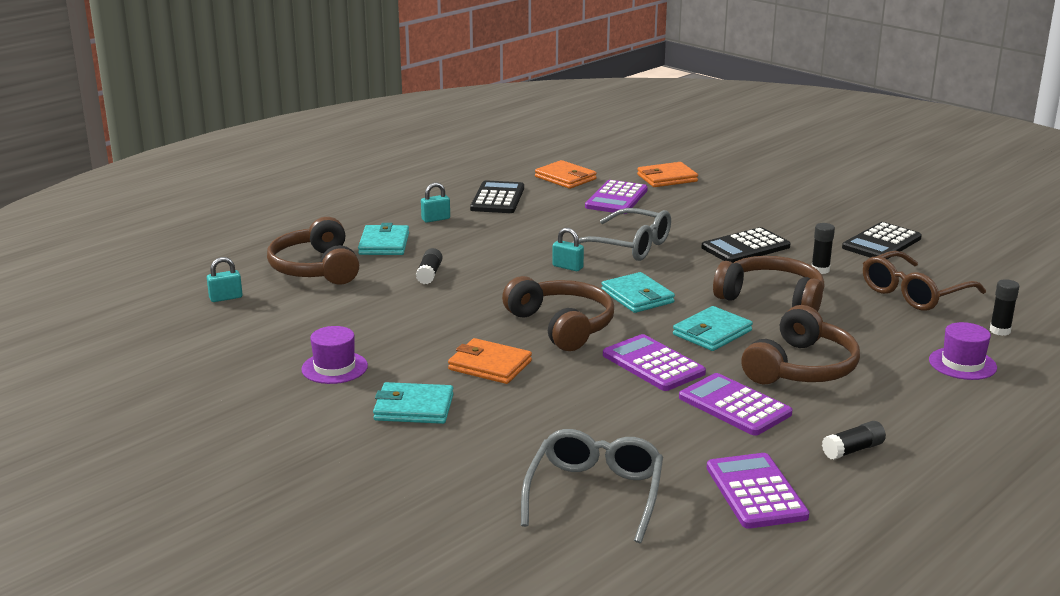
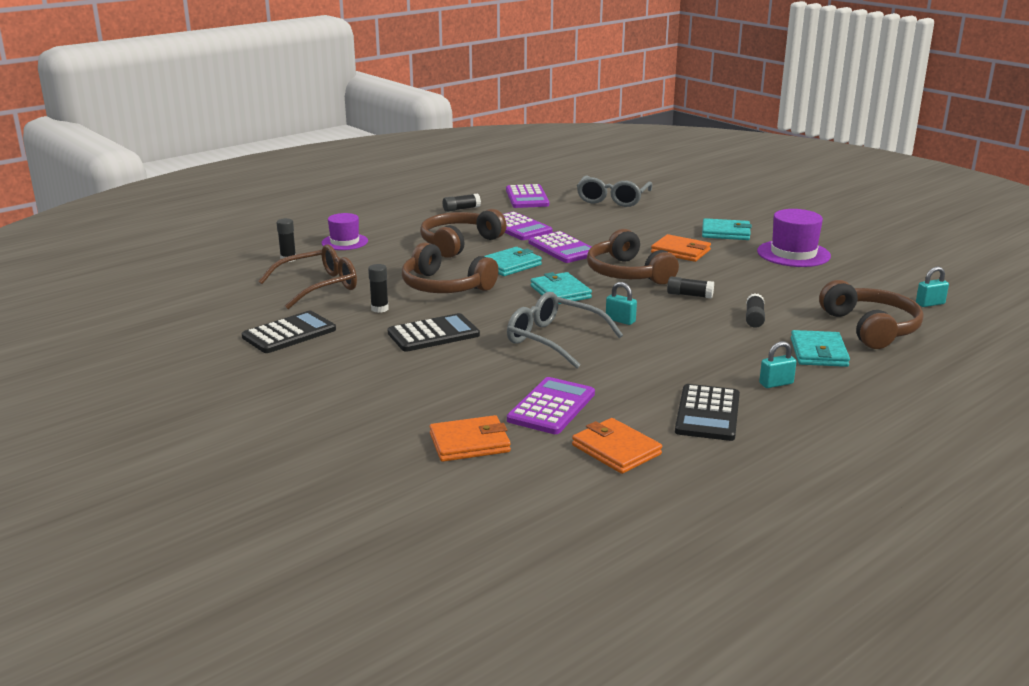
camera: 175 degrees left, 0 degrees up
(334, 368) = (793, 254): purple hat -> purple hat, size x1.51
(491, 298) = (689, 295): none -> black glue stick

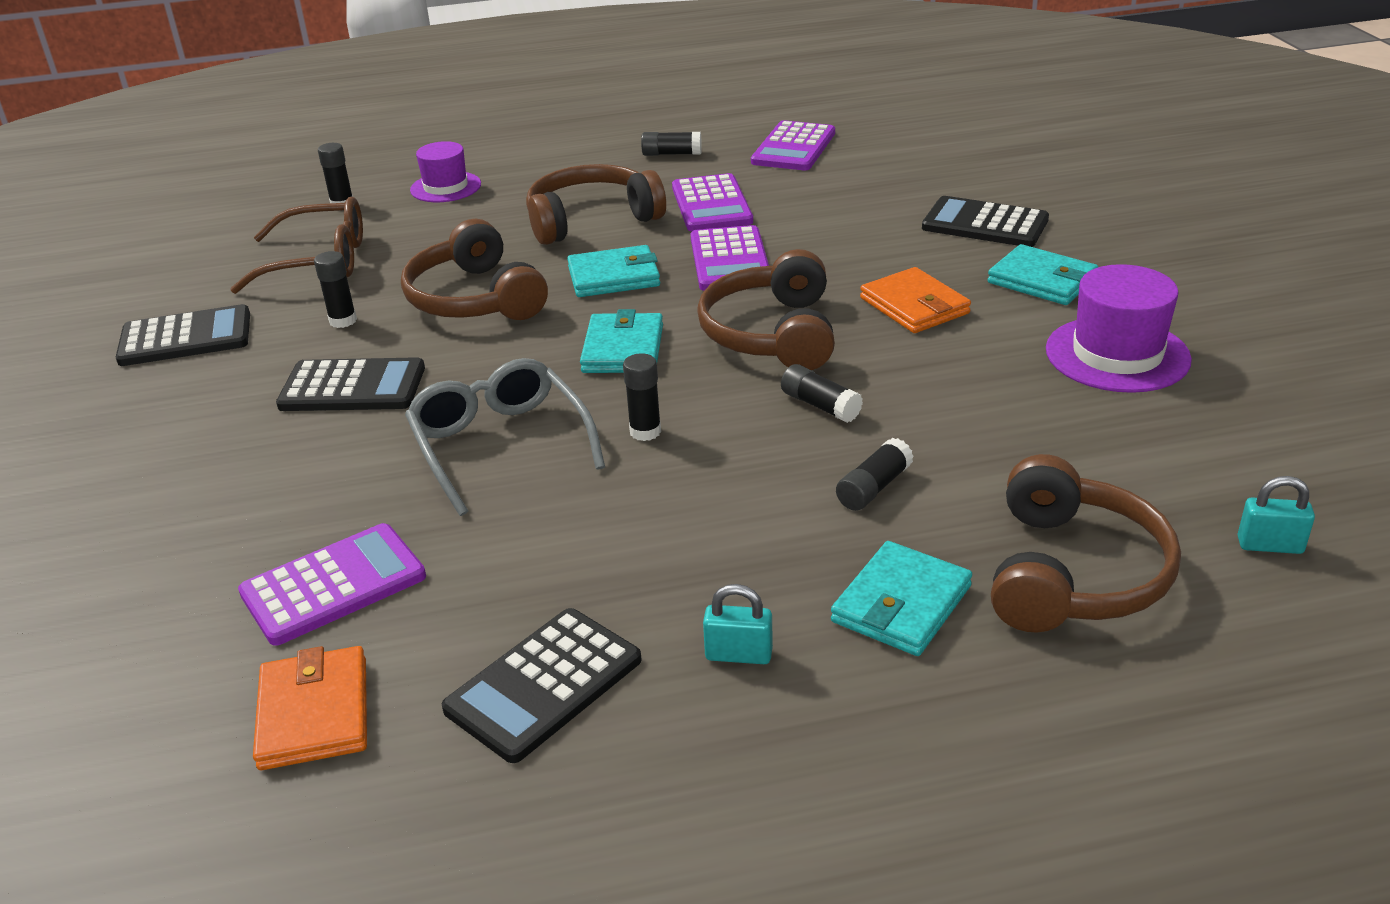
camera: 30 degrees right, 10 degrees up
(469, 443) = (143, 620): orange wallet -> none
(612, 199) = (925, 173): grey glasses -> none
(620, 320) = (645, 431): turquoise padlock -> black glue stick
(670, 215) = (985, 224): none -> black calculator

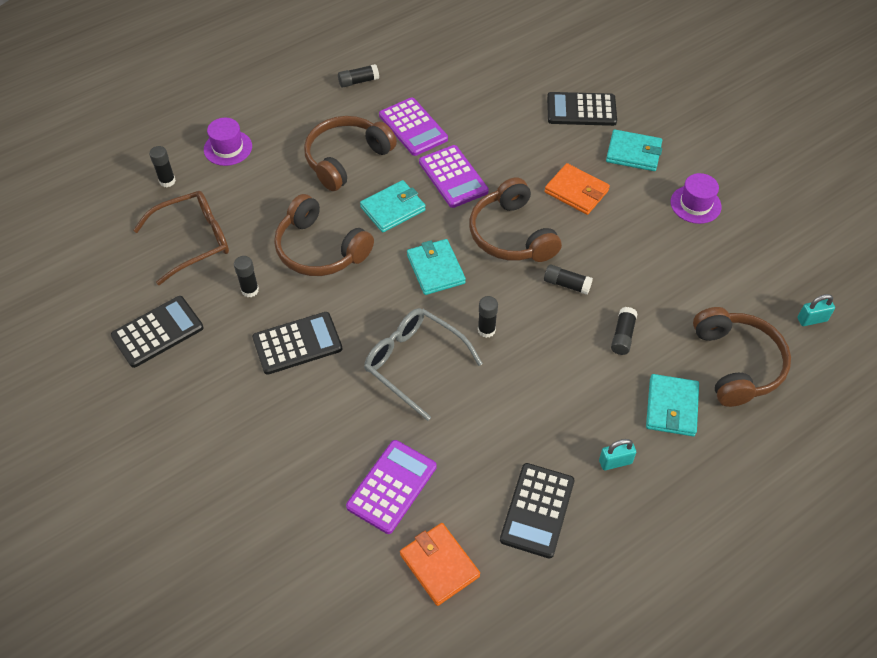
camera: 25 degrees left, 20 degrees up
(793, 148) = (433, 59): purple calculator -> none
(1117, 354) = (695, 204): purple hat -> purple hat, size x0.66

